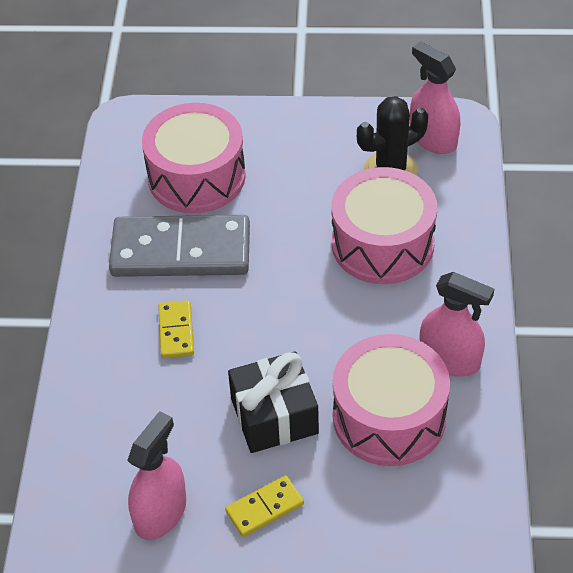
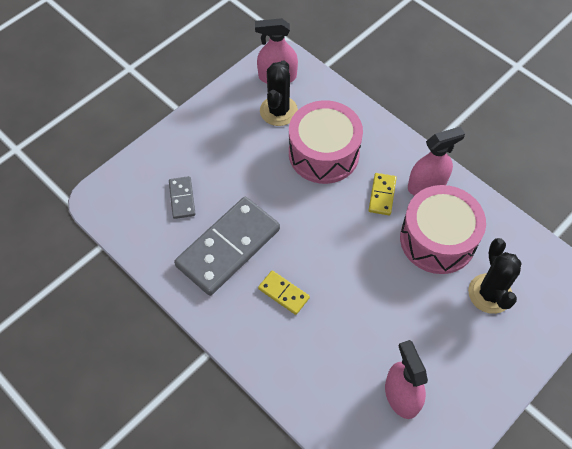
camera: 50 degrees left, 10 degrees up
(196, 177) = (182, 198): pink drum -> grey domino
(264, 508) = (443, 341): yellow domino -> yellow domino (382, 195)
(274, 415) = (387, 290): black gift -> none
(372, 513) = (490, 293): none -> black cactus

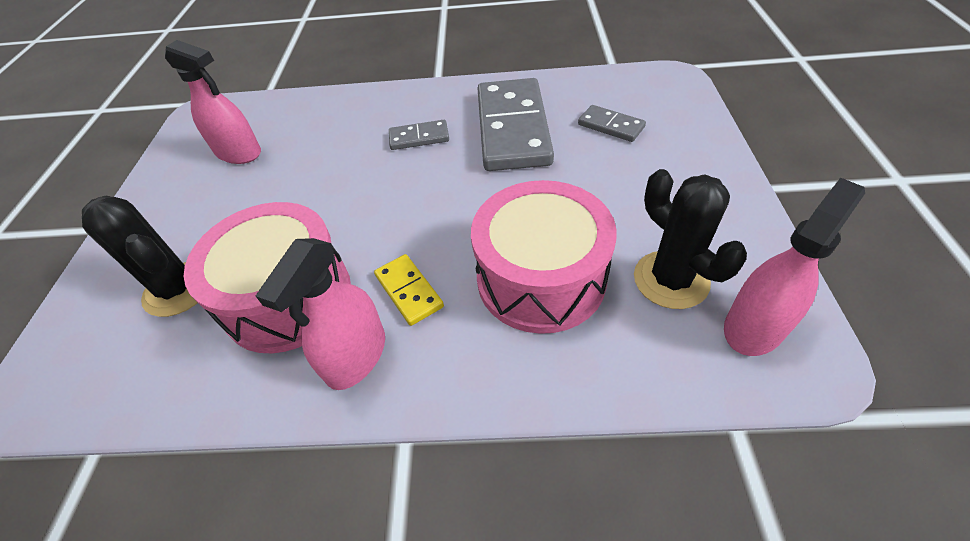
camera: 140 degrees right, 10 degrees down
(283, 293) = (419, 138): yellow domino -> grey domino

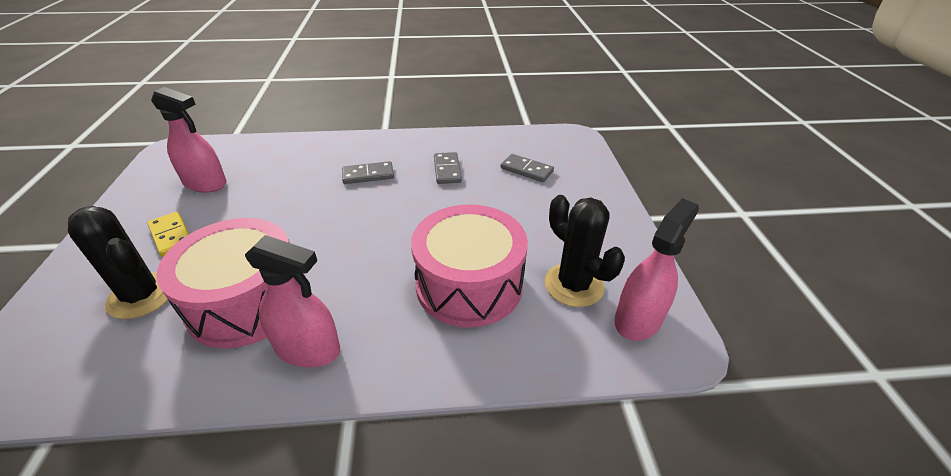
camera: 10 degrees left, 10 degrees down
(356, 356) = (308, 348): pink spray bottle -> pink spray bottle turned 90 degrees counterclockwise
(409, 291) = (356, 295): yellow domino -> yellow domino (171, 236)
(512, 128) = (447, 170): grey domino -> grey domino, size x0.46

